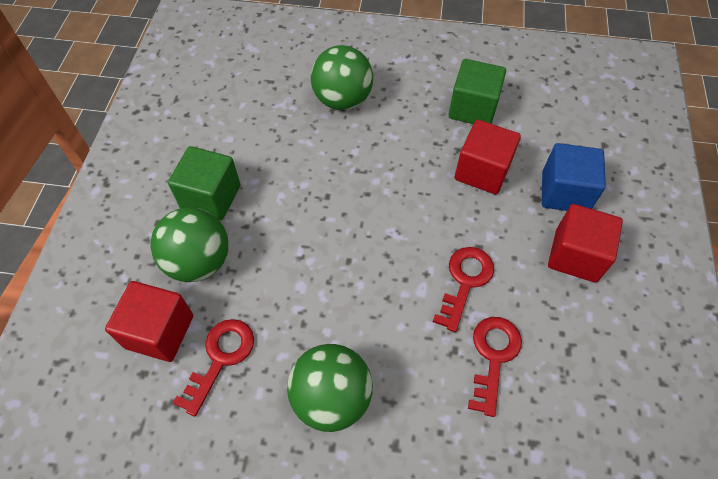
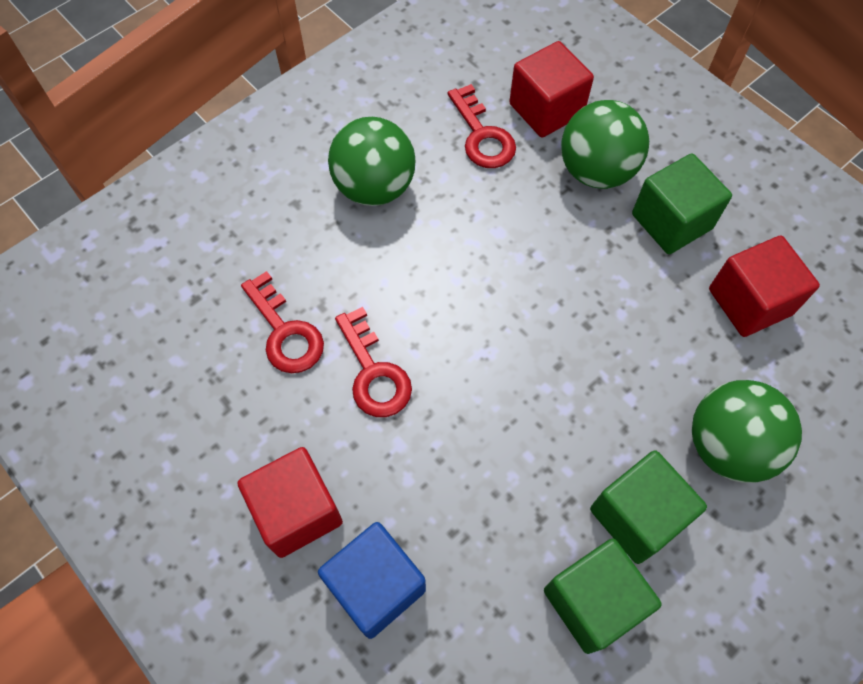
camera: 130 degrees right, 5 degrees up
(415, 114) = (637, 516): none -> green cube
(482, 171) = (485, 516): red cube -> red cube (750, 302)

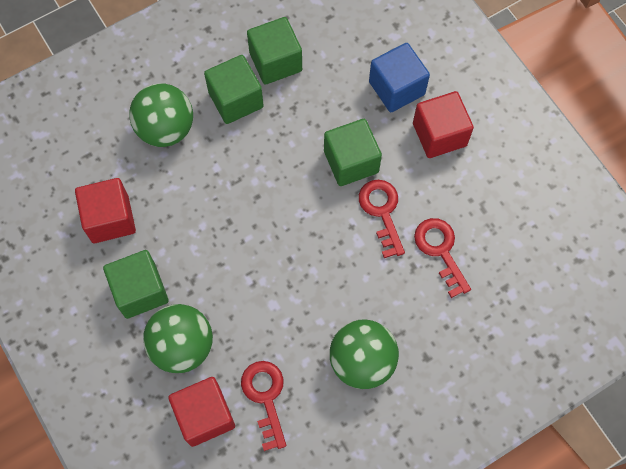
camera: 170 degrees left, 5 degrees up
(431, 441) = (351, 162): none -> green cube

